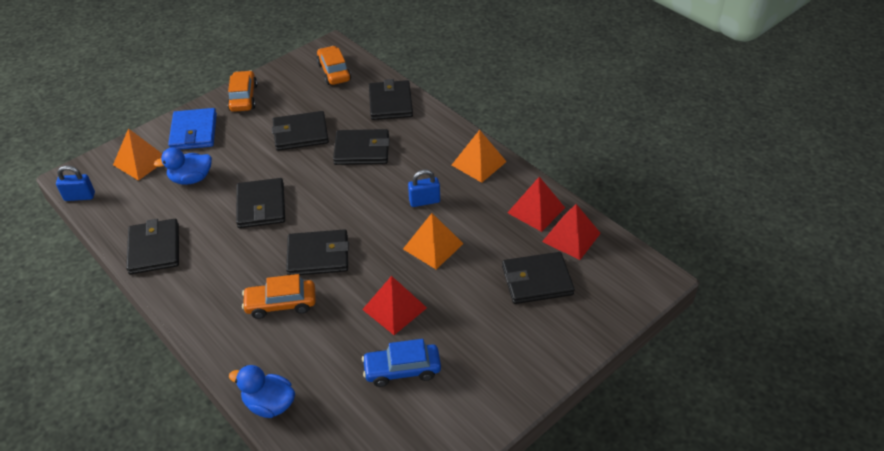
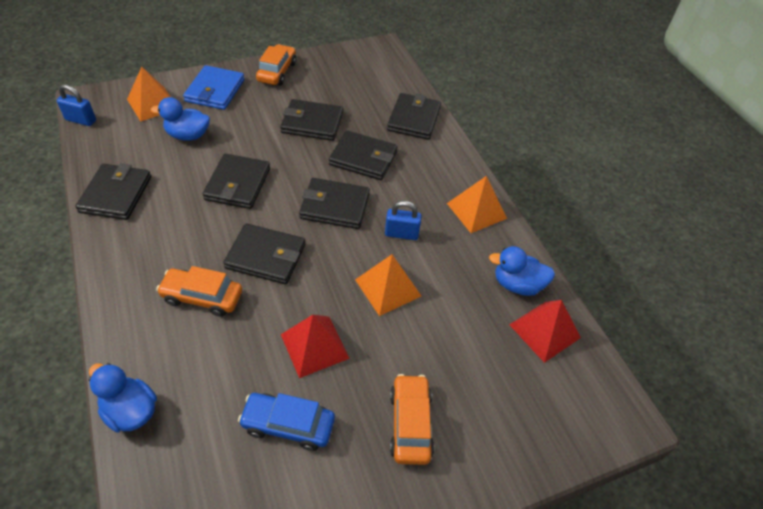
camera: 15 degrees right, 5 degrees up
(334, 72) = (373, 72): orange car -> orange car (410, 424)
(536, 210) = (517, 284): red pyramid -> blue duck
(537, 280) = (485, 370): black wallet -> black wallet (335, 206)

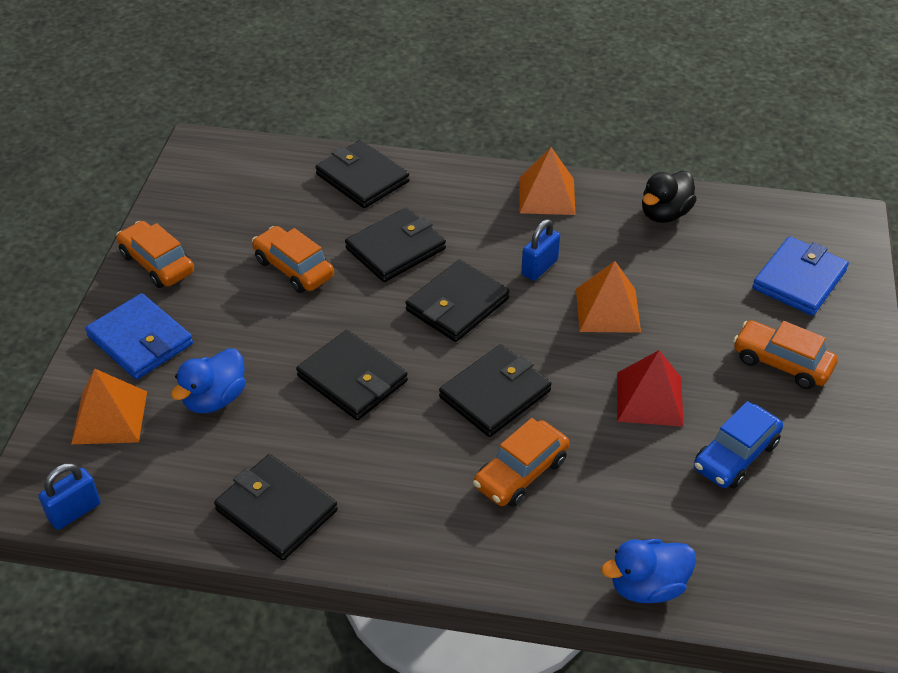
camera: 55 degrees left, 5 degrees down
(312, 123) = (293, 268): black wallet -> orange car
(517, 284) = (664, 214): blue duck -> black duck
(517, 404) = (799, 280): none -> blue wallet
(544, 331) = (730, 223): red pyramid -> none

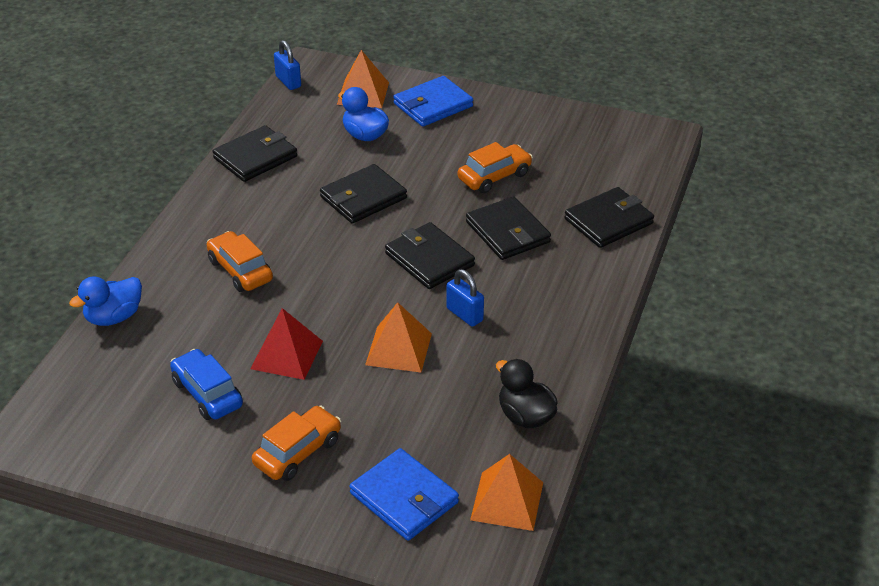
camera: 100 degrees right, 5 degrees down
(157, 263) = (514, 112): orange car -> none
(495, 394) = (322, 267): black wallet -> none
(547, 196) = (567, 335): orange pyramid -> orange pyramid (507, 501)
(647, 586) = (114, 317): blue duck -> blue duck turned 120 degrees counterclockwise

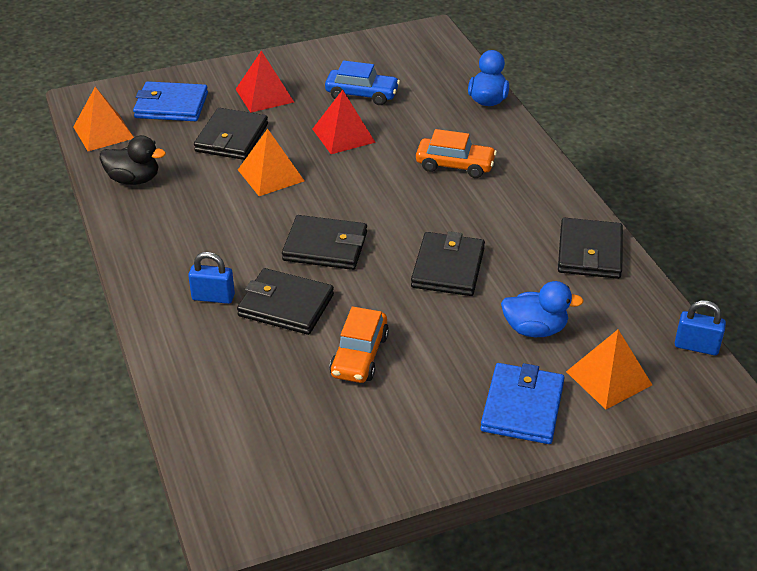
camera: 140 degrees right, 0 degrees up
(297, 452) = (264, 95): orange car -> red pyramid
(464, 314) = (248, 220): blue padlock -> blue padlock (213, 297)
(608, 221) = (201, 368): black wallet -> black wallet (231, 138)

